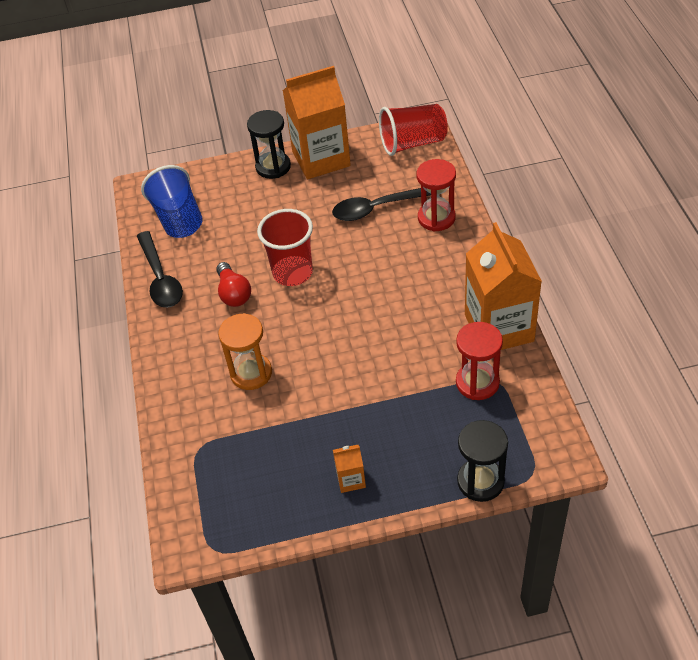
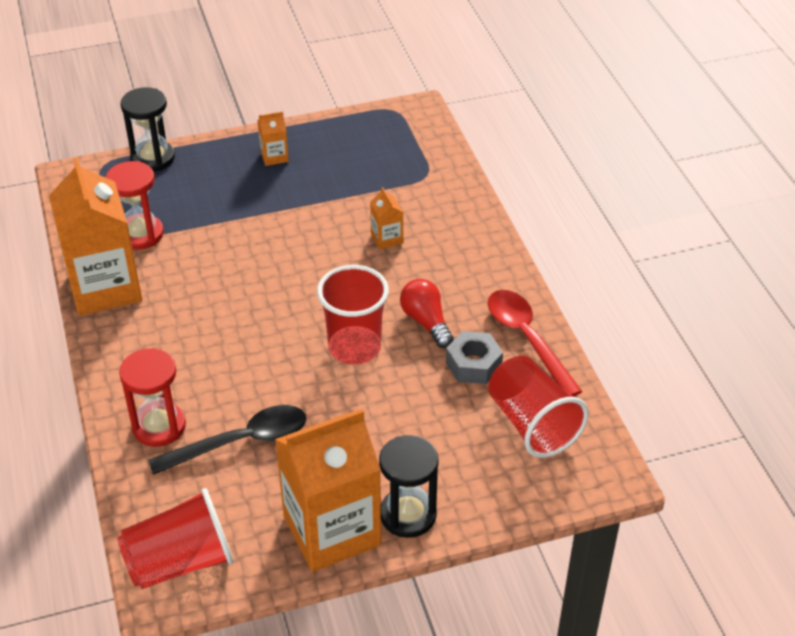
camera: 170 degrees right, 5 degrees down
(160, 279) = (527, 338): black spoon -> red spoon
(178, 218) = (532, 424): blue cup -> red cup
(206, 259) = (473, 364): none -> grey nut
(251, 373) = (386, 238): orange hourglass -> orange carton

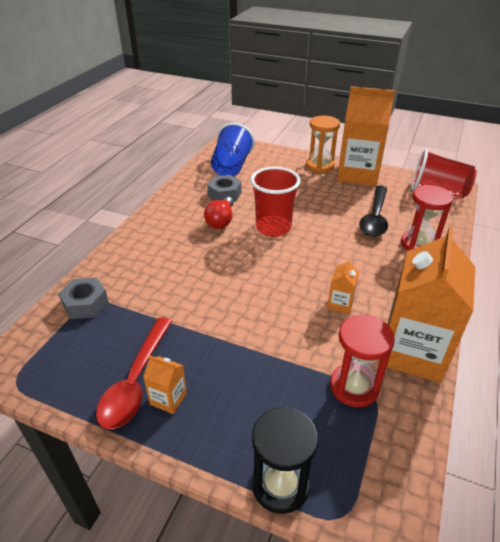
camera: 140 degrees left, 5 degrees down
(242, 442) = (375, 218): black spoon -> black spoon turned 90 degrees counterclockwise
(386, 238) = (179, 274): orange carton -> orange carton (340, 304)
(408, 515) = (320, 165): black hourglass -> orange hourglass
(429, 172) = (86, 304): none -> grey nut
(527, 338) = (185, 191): red spoon -> red spoon (135, 381)
(532, 424) = (231, 167): red cup -> blue cup

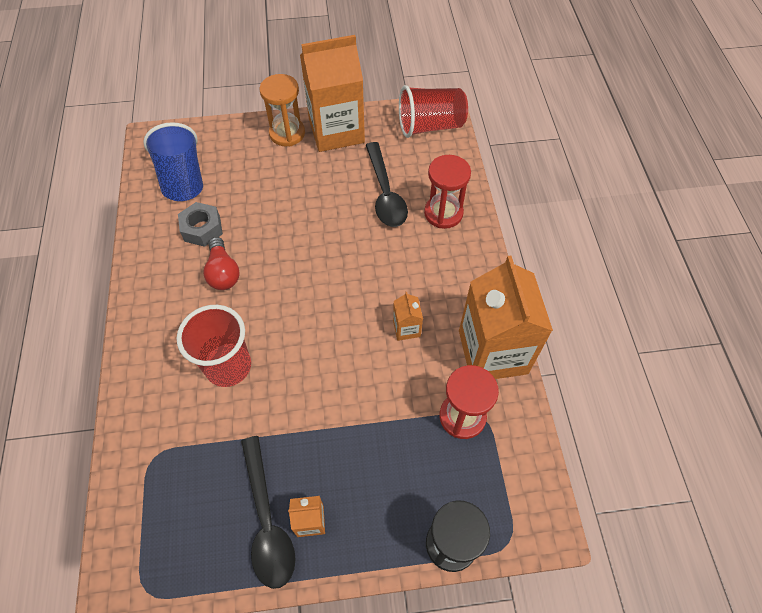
camera: 30 degrees left, 20 degrees up
(86, 304) = (149, 462): grey nut -> none
(135, 381) = (267, 521): red spoon -> black spoon
(273, 228) = (287, 257): red cup -> red cup (228, 366)

